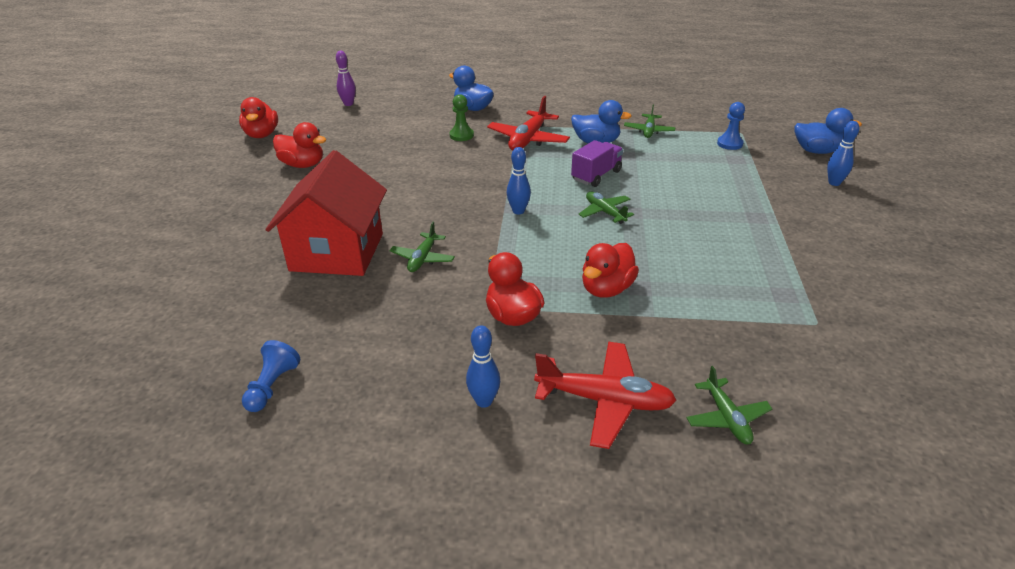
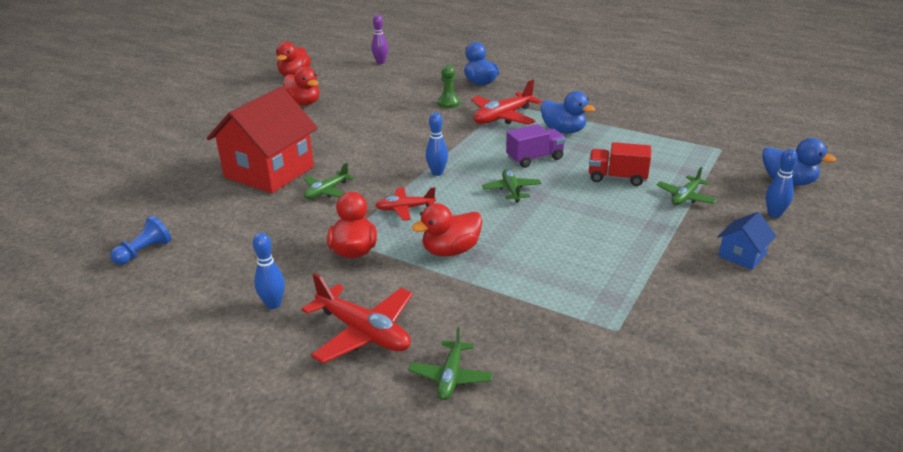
camera: 25 degrees right, 5 degrees down
(522, 257) = (405, 209): none -> red plane
(649, 131) = (625, 130): green plane -> green plane (685, 197)
(684, 178) = (617, 178): none -> red truck
(729, 144) = (697, 157): blue pawn -> none
(845, 226) = (742, 255): none -> blue house

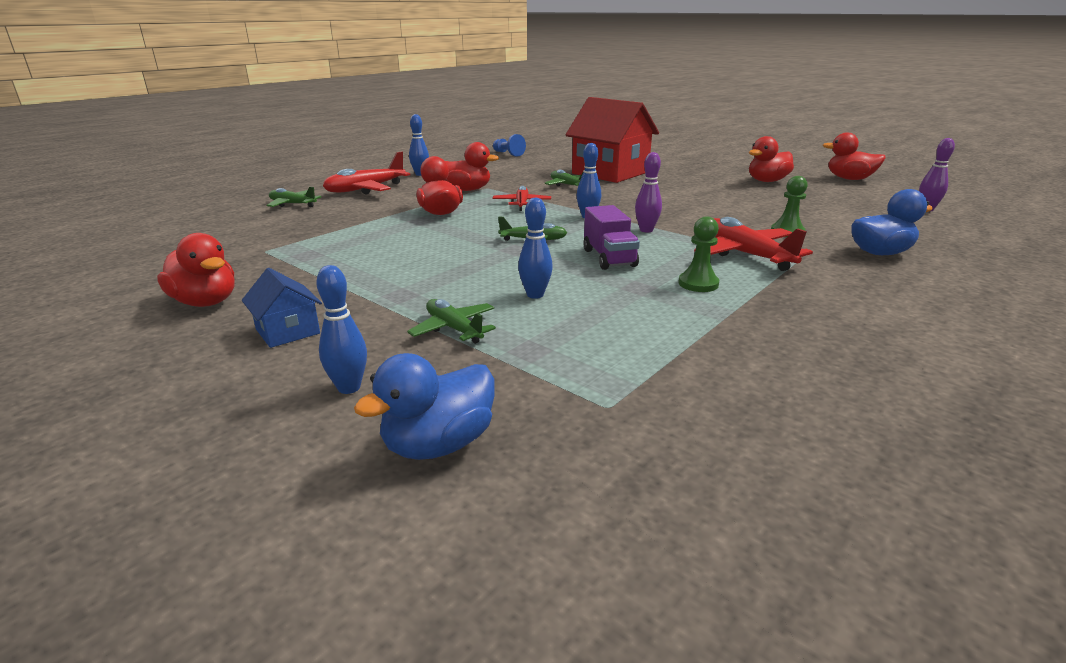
camera: 100 degrees right, 5 degrees down
(465, 148) = (646, 230): none -> purple bowling pin
(563, 131) = (698, 284): blue duck -> green pawn
(617, 178) = (535, 295): red truck -> blue bowling pin
(738, 313) = (206, 302): none -> red duck

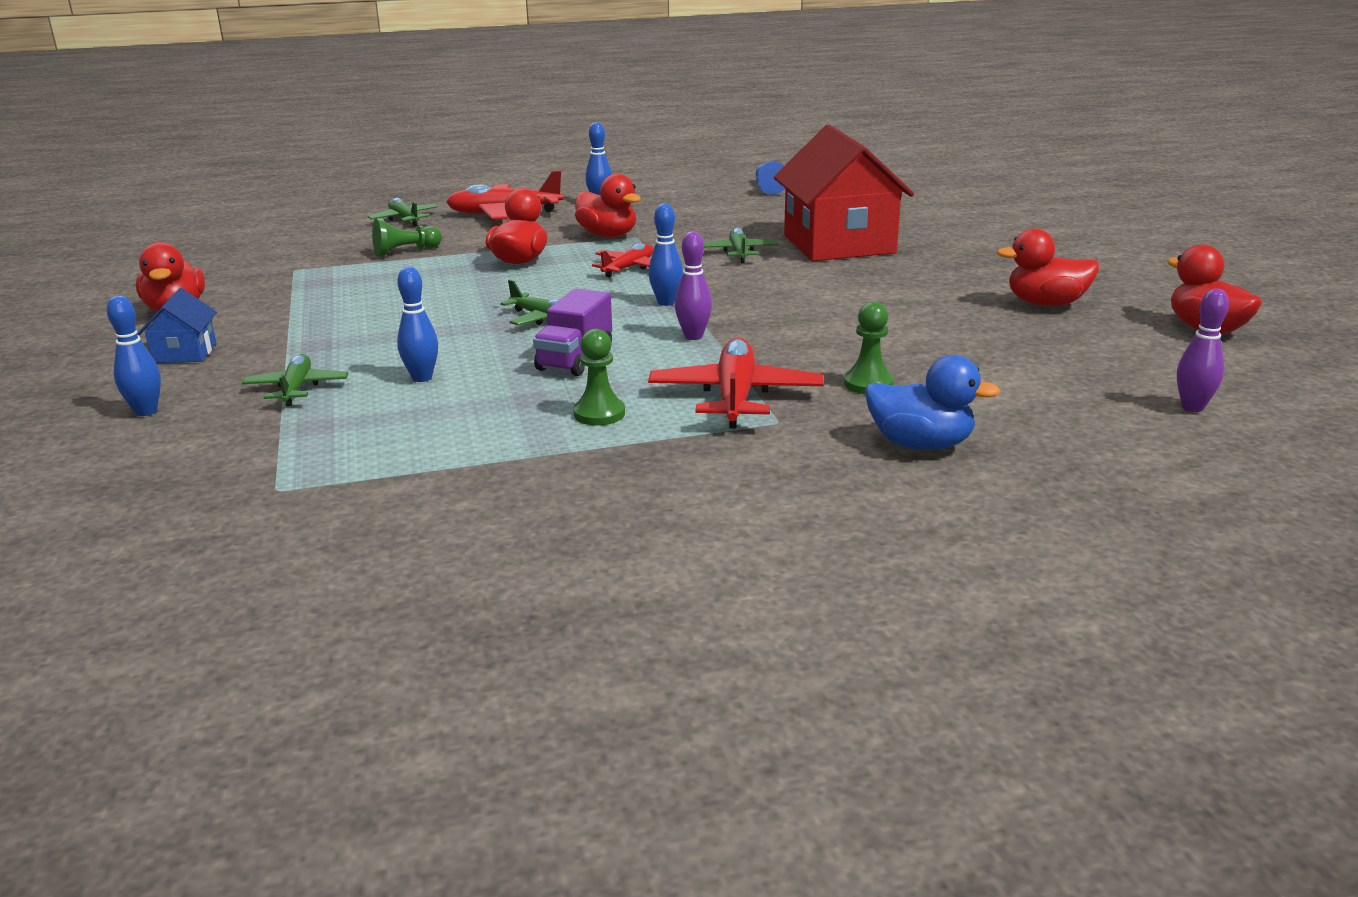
camera: 35 degrees right, 0 degrees up
(338, 222) = (405, 251): none -> green pawn
(438, 444) = (125, 471): blue duck -> none

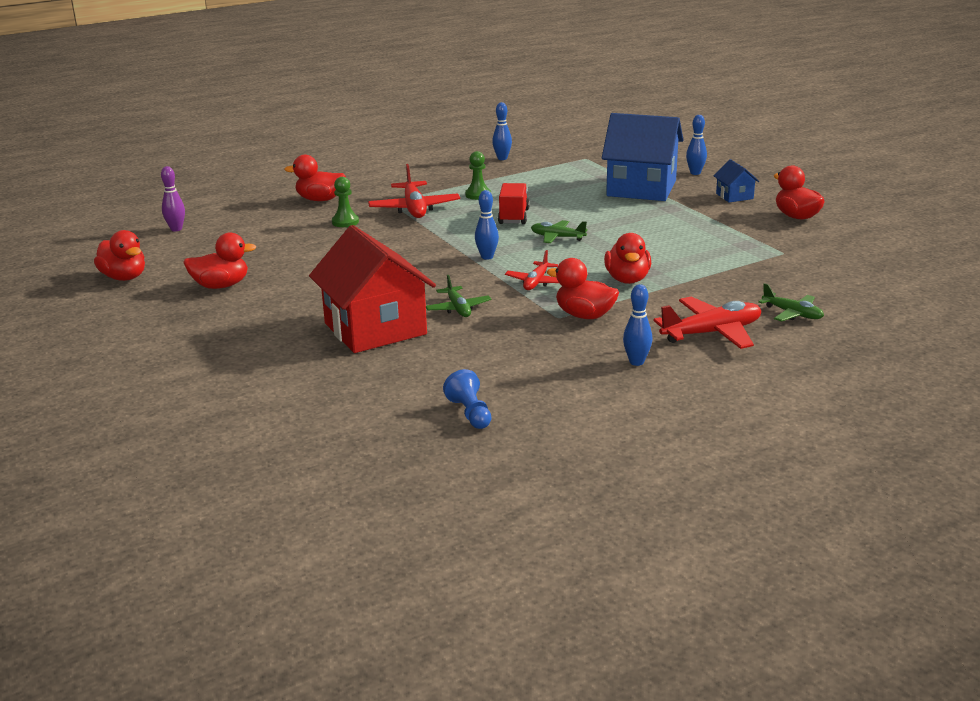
camera: 165 degrees right, 0 degrees up
(297, 389) = (641, 188): green plane -> blue house
(405, 251) = (730, 278): green pawn -> none
(422, 378) = (585, 199): blue bowling pin -> blue bowling pin (502, 158)
(575, 359) = (513, 217): purple truck -> red truck
(693, 336) = (454, 236): purple bowling pin -> none
(920, 444) = (320, 199): blue duck -> red duck

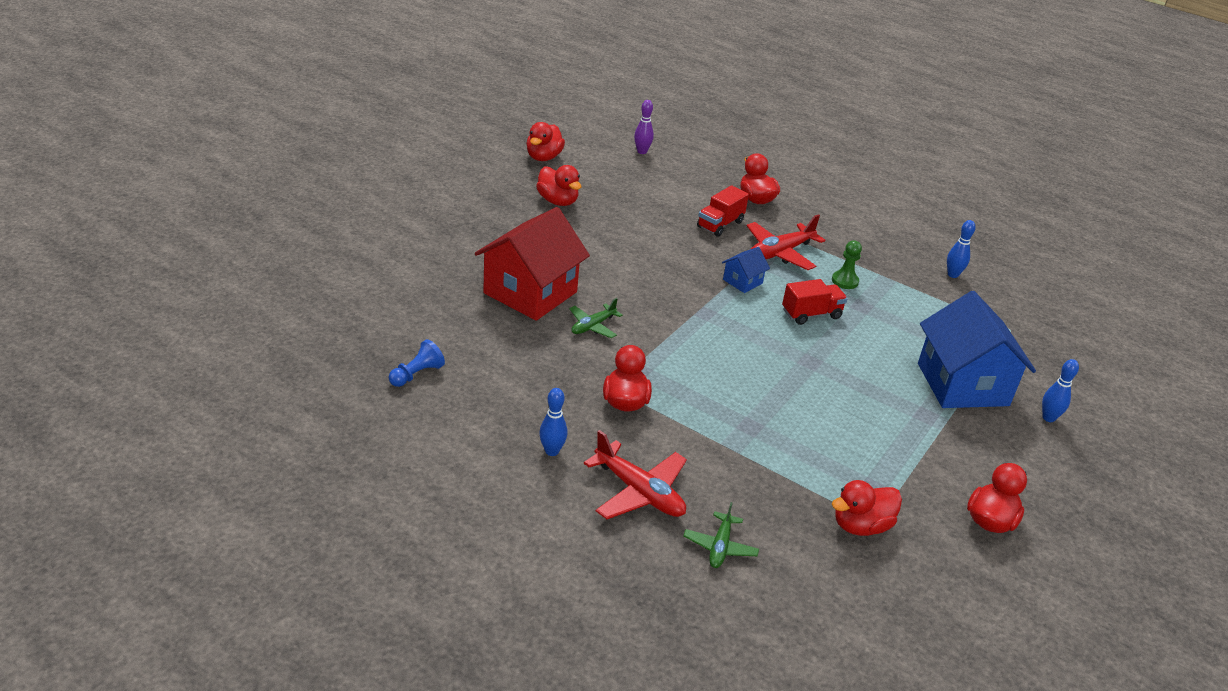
camera: 60 degrees right, 10 degrees up
(345, 222) = (720, 224): green pawn -> red truck
(487, 257) = (707, 318): blue bowling pin -> none
(536, 282) = (674, 359): red plane -> none
(557, 237) = (784, 351): green plane -> none
(627, 279) = (721, 415): red duck -> red duck (861, 525)
(734, 196) = (1006, 460): blue house -> blue house (742, 281)

